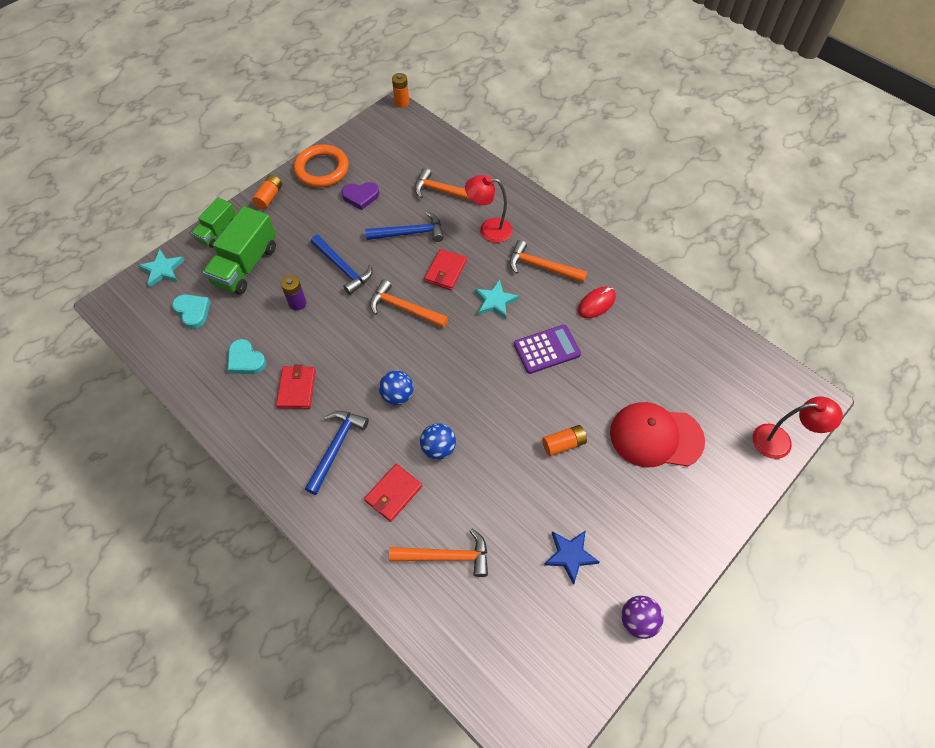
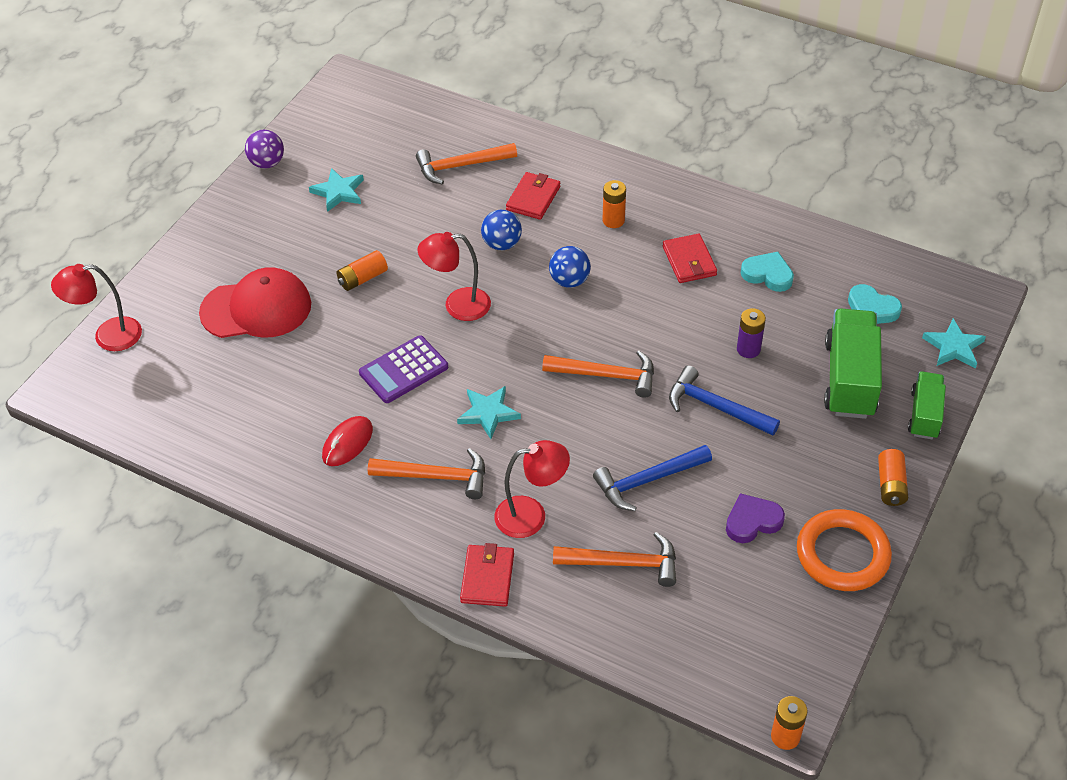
camera: 165 degrees right, 10 degrees down
(336, 447) = (613, 220): blue hammer -> orange battery
(445, 271) = (571, 437): red wallet -> red wallet (487, 577)
(492, 396) = (457, 305): none -> red lamp
(570, 555) = (338, 192): blue star -> turquoise star

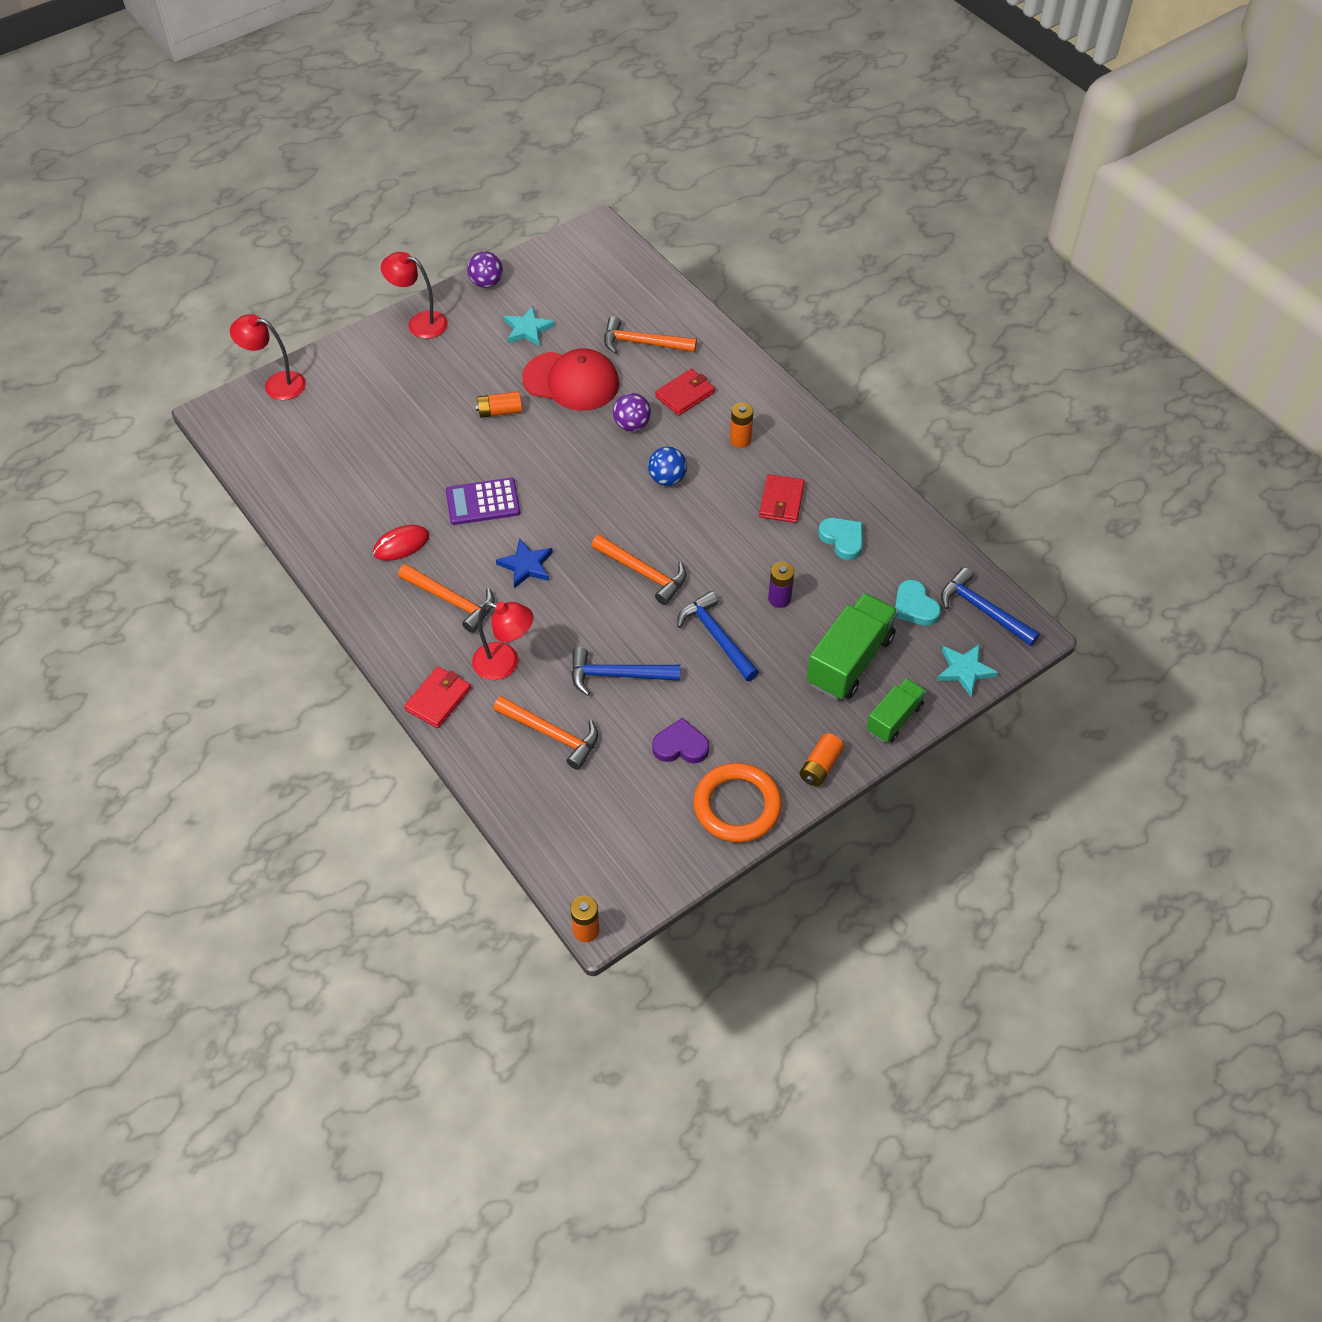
camera: 25 degrees right, 5 degrees up
(256, 308) = (401, 405): red cap -> red cap (571, 381)
(457, 305) = (561, 464): red lamp -> red lamp (419, 323)
(488, 413) = (526, 565): turquoise star -> blue star
(502, 244) = (632, 425): blue ball -> purple ball
(932, 289) = (983, 610): none -> blue hammer

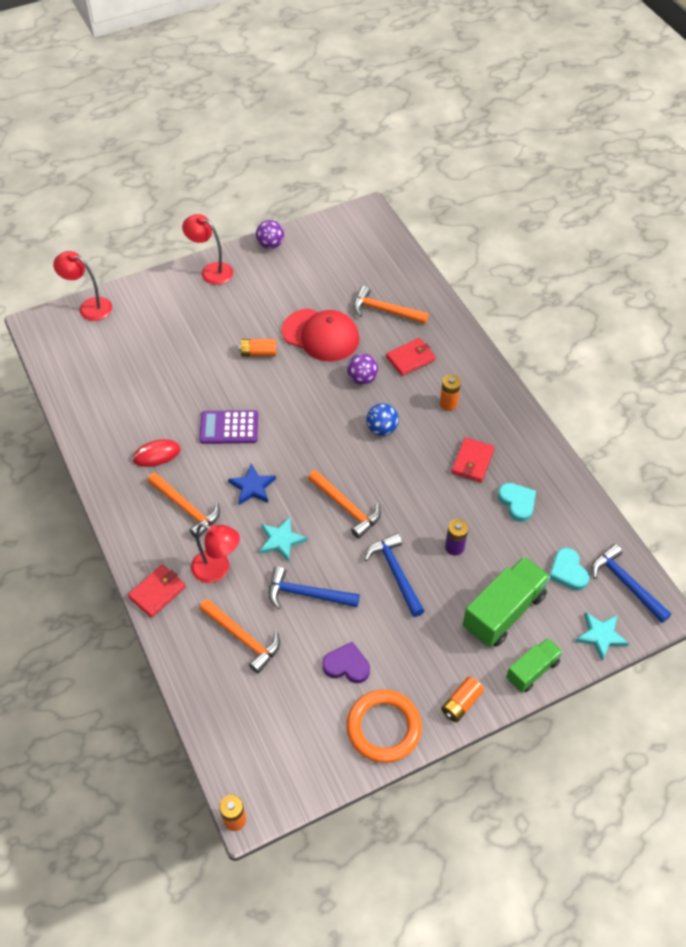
camera: 10 degrees right, 0 degrees up
(528, 329) = (295, 287): turquoise star -> turquoise star (281, 540)

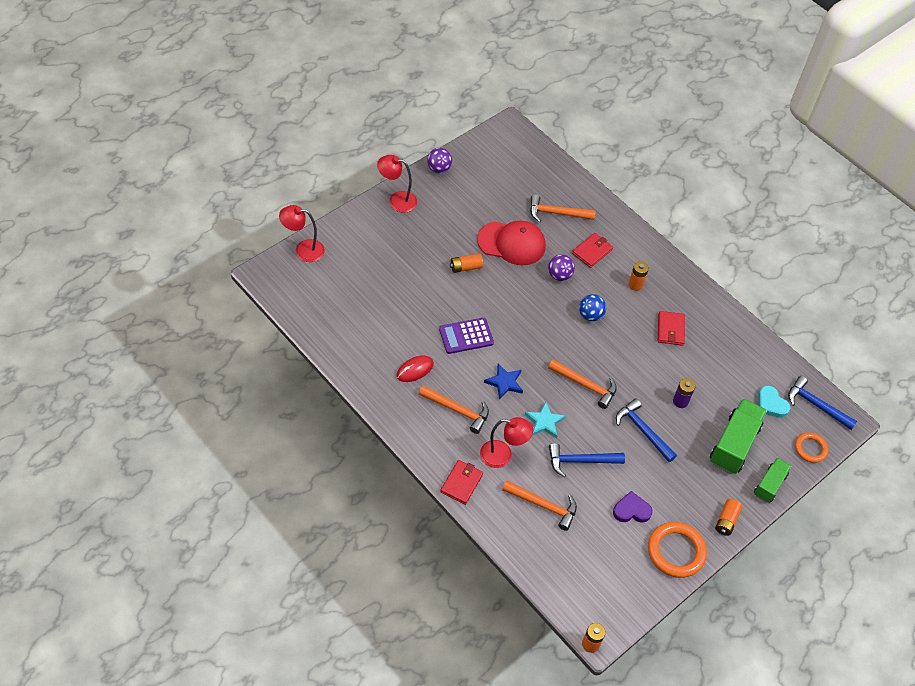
camera: 20 degrees left, 0 degrees up
(517, 503) = (716, 357): turquoise heart -> none
(600, 636) = (810, 448): turquoise star -> orange ring

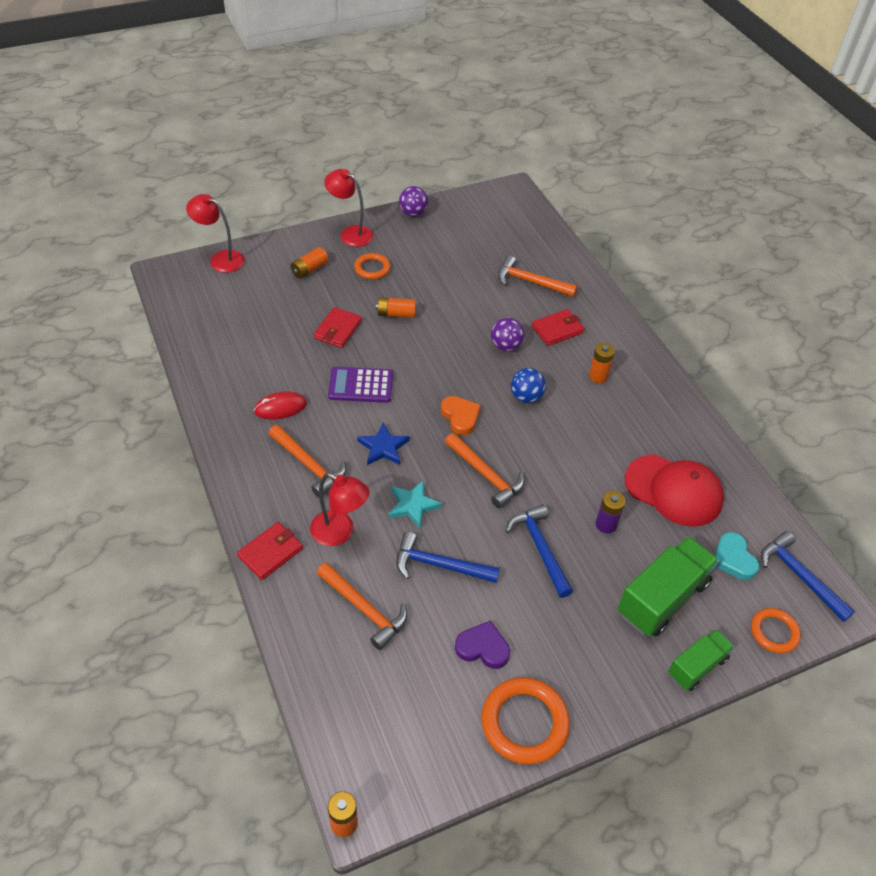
camera: 20 degrees right, 5 degrees down
(429, 230) = (372, 268): none -> orange ring
(511, 243) = (463, 301): red cap -> red cap (673, 490)
(549, 344) = (460, 417): none -> orange heart
(670, 329) = (624, 436): red wallet -> red wallet (338, 330)
(726, 521) = (615, 699): orange battery -> orange battery (309, 269)

